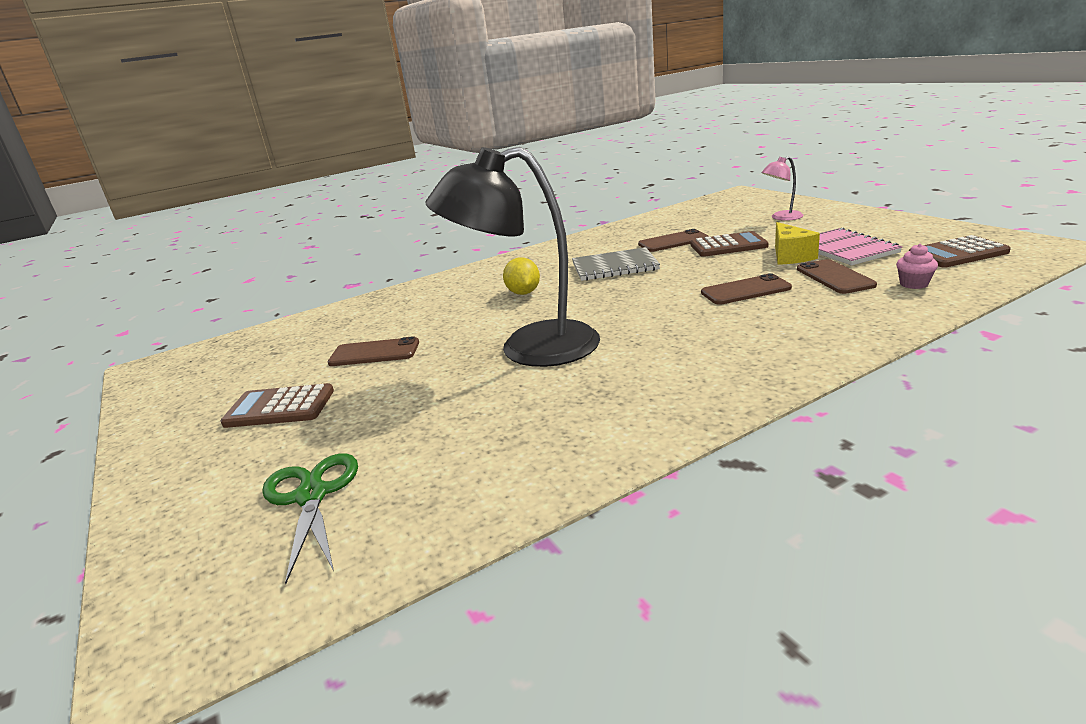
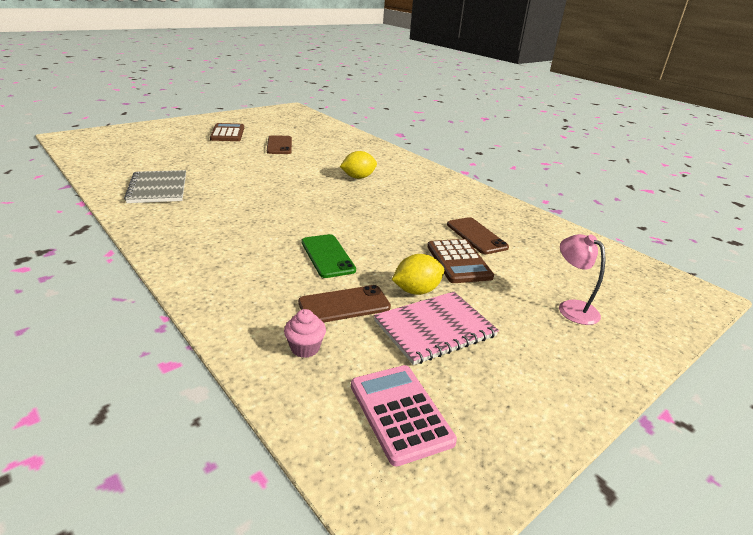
camera: 75 degrees right, 5 degrees up
(312, 496) = (142, 145): green scissors -> none
(529, 348) = (260, 179): black lamp -> none
(614, 267) = (407, 208): grey notebook -> grey notebook (158, 188)
(745, 290) = (327, 256): brown phone -> green phone
(790, 256) = (416, 291): yellow cheese -> yellow lemon
(957, 253) = (400, 413): brown calculator -> pink calculator

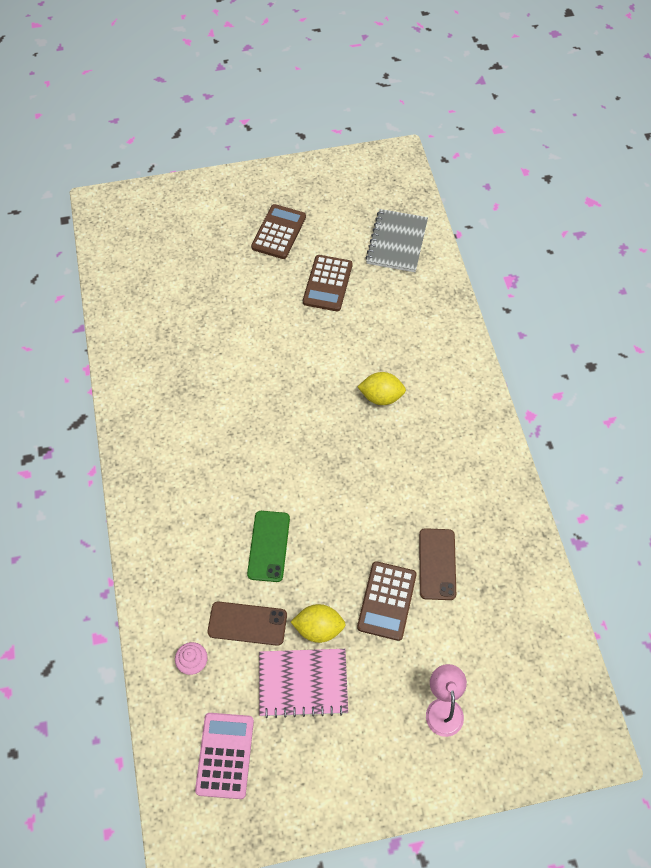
camera: 30 degrees right, 30 degrees up
(158, 188) = (160, 363): grey notebook -> grey notebook (397, 242)
(279, 145) = (327, 283): brown phone -> brown calculator

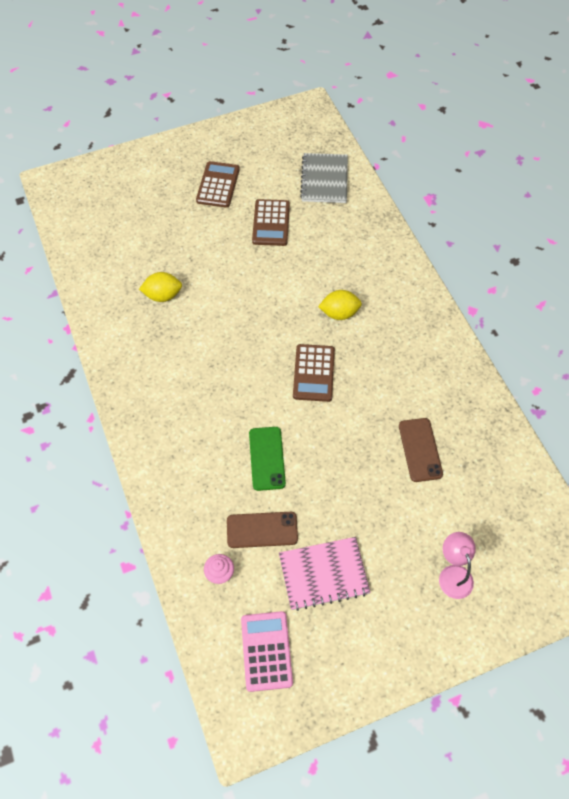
camera: 10 degrees left, 0 degrees up
(318, 628) = (327, 523): yellow lemon -> yellow lemon (163, 295)
(387, 601) = (383, 489): brown calculator -> brown calculator (314, 373)

